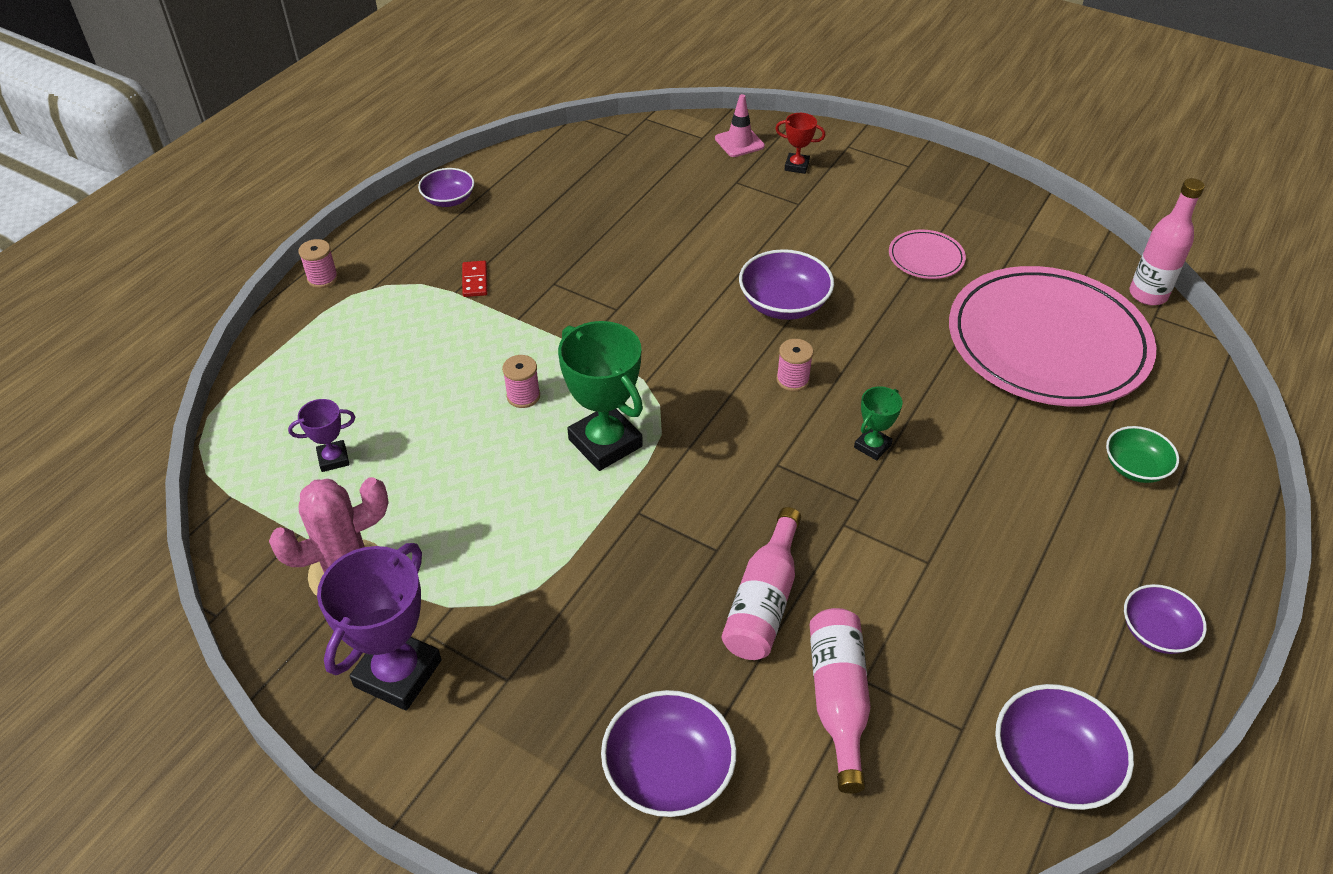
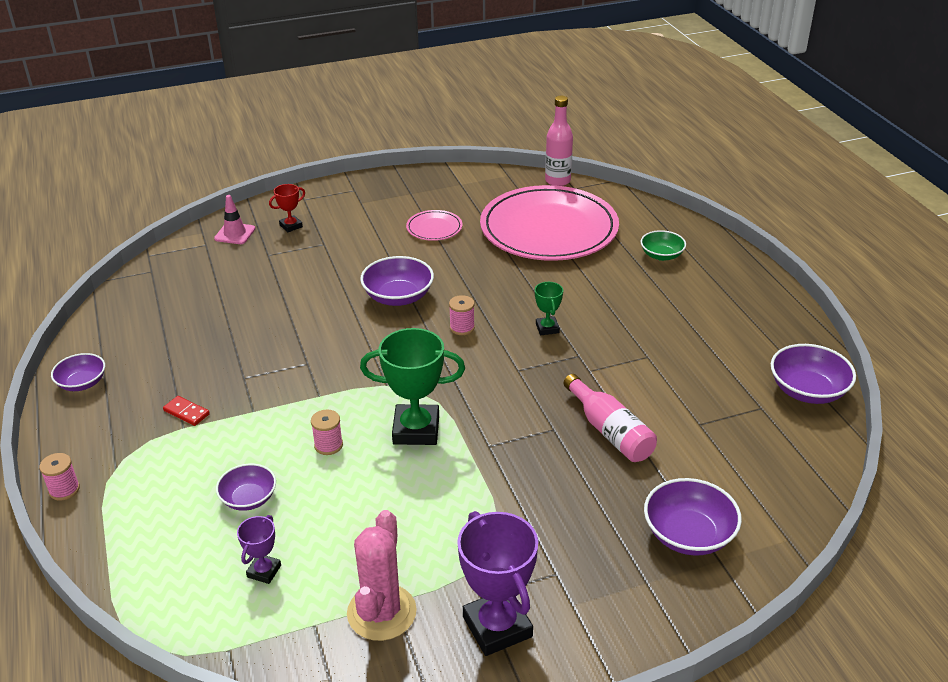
camera: 50 degrees left, 10 degrees down
(838, 700) = (703, 441): pink bottle -> none
(1156, 632) = (763, 312): purple bowl -> purple bowl (249, 498)

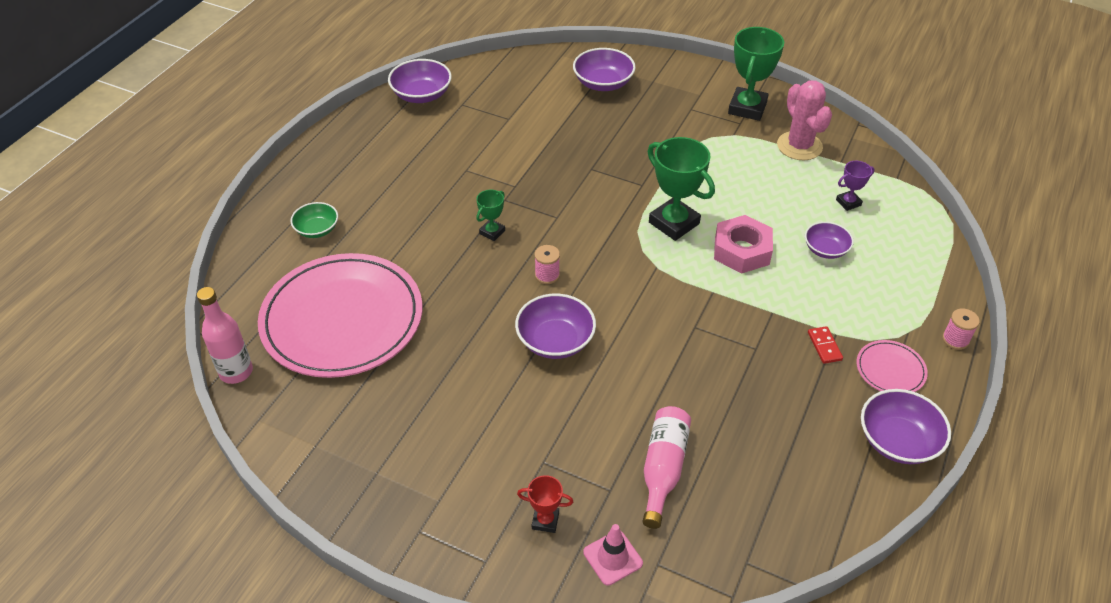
camera: 135 degrees left, 10 degrees up
(82, 383) = (898, 441): purple bowl -> purple bowl, size x1.54
(328, 445) = (742, 250): pink spool -> pink nut
(381, 612) = (799, 146): pink cactus -> pink cactus turned 75 degrees counterclockwise
(434, 228) = (424, 400): pink plate -> pink plate (890, 370)
(497, 627) = (747, 108): purple trophy -> green trophy
(610, 431) = (562, 147): pink bottle -> pink bottle (663, 469)

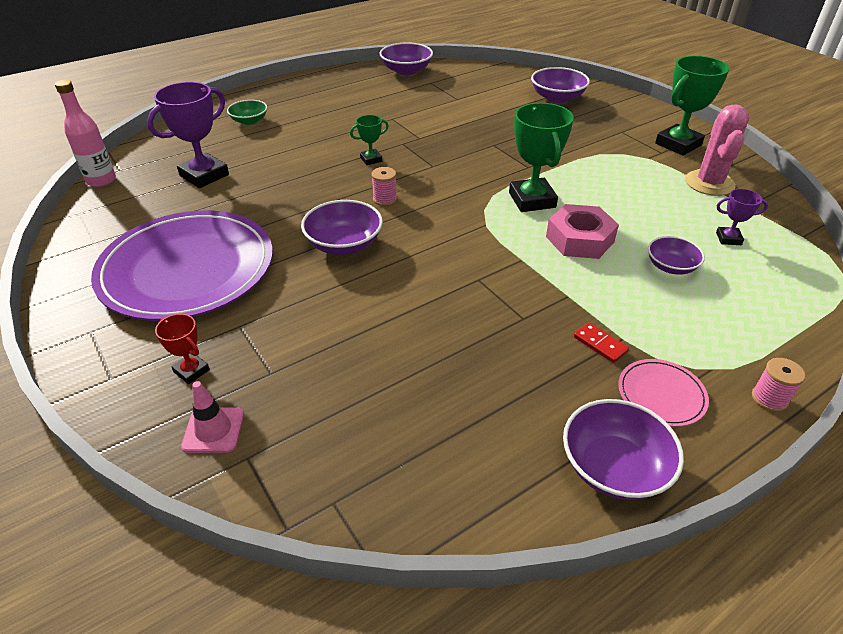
camera: 30 degrees right, 5 degrees down
(342, 319) = (204, 175): pink plate -> purple trophy
(440, 431) = (187, 269): none -> purple plate
(663, 469) = (335, 378): pink bottle -> none
(824, 346) = (600, 344): red domino -> red domino turned 60 degrees counterclockwise

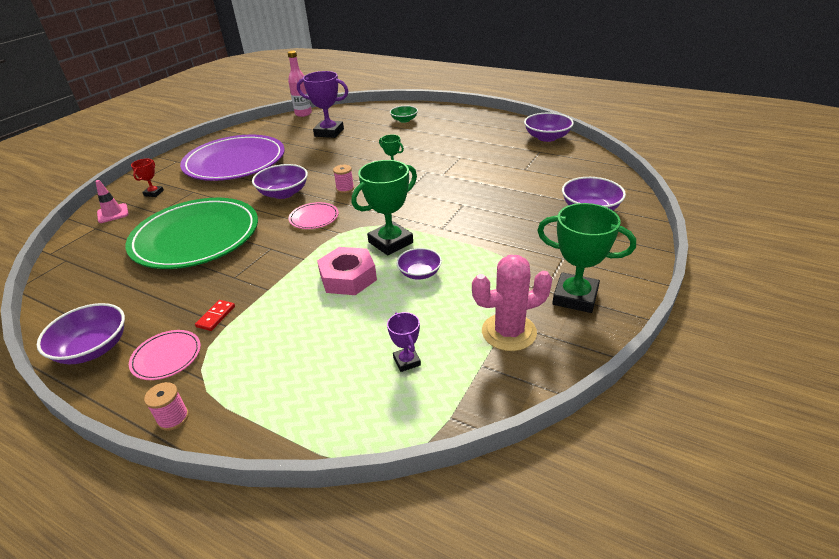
camera: 65 degrees right, 5 degrees down
(393, 339) = (196, 237): none -> green plate
(434, 235) = (314, 218): none -> pink plate
(671, 266) = (336, 333): purple bowl -> purple bowl (419, 273)

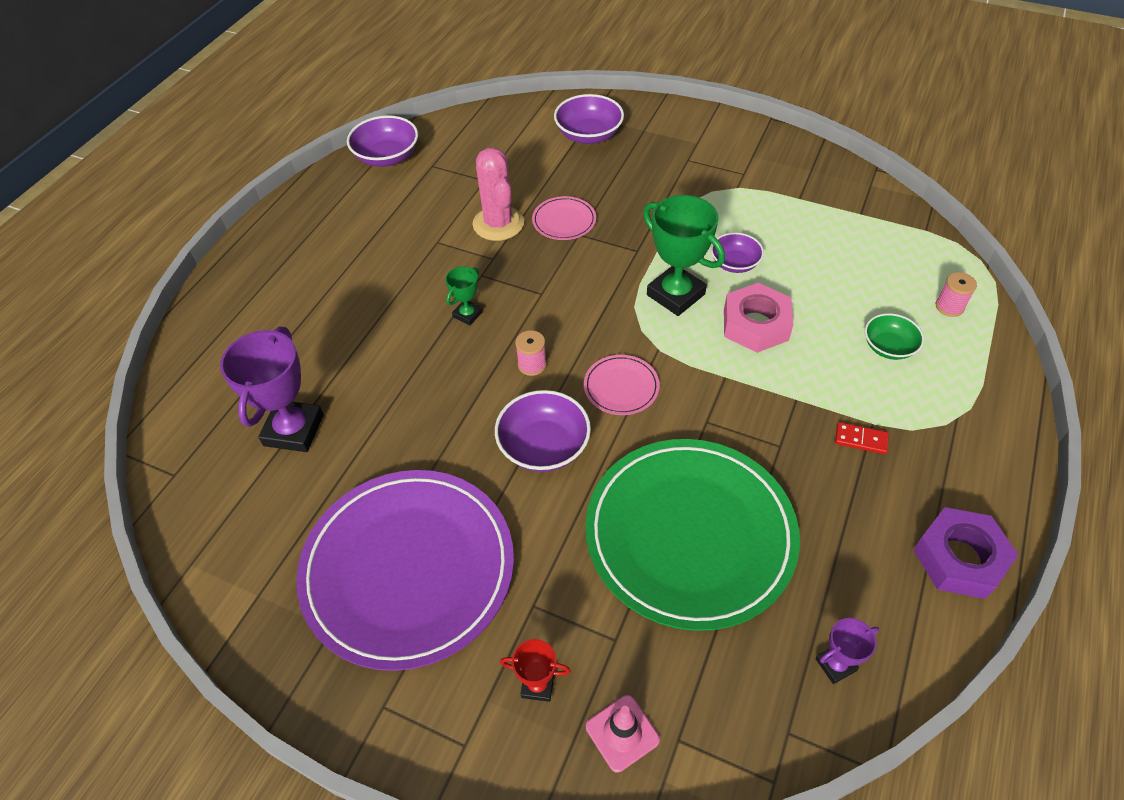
camera: 95 degrees left, 15 degrees up
(93, 348) = (959, 558): purple bowl -> purple nut
(166, 357) = (941, 466): pink plate -> pink plate (564, 221)
(173, 418) = (1014, 424): pink spool -> pink spool (949, 306)
(303, 114) = (166, 502): pink bottle -> none
(404, 120) = (266, 320): green bowl -> green bowl (888, 347)
(406, 361) = (873, 261): purple trophy -> purple trophy (835, 665)
(509, 332) = (812, 197): pink cactus -> pink cactus (498, 223)
(575, 297) = (750, 156): green trophy -> none

